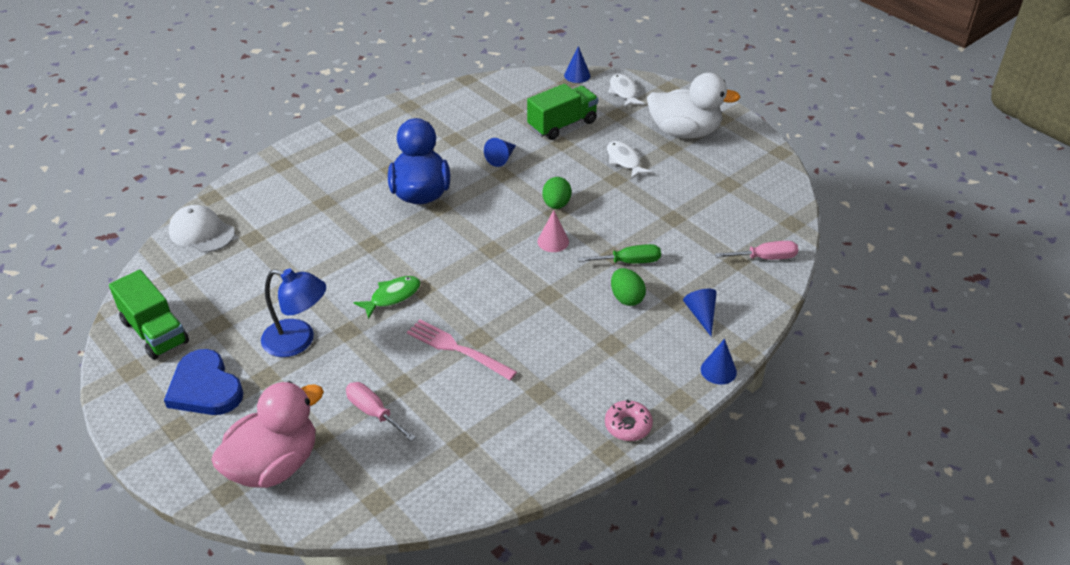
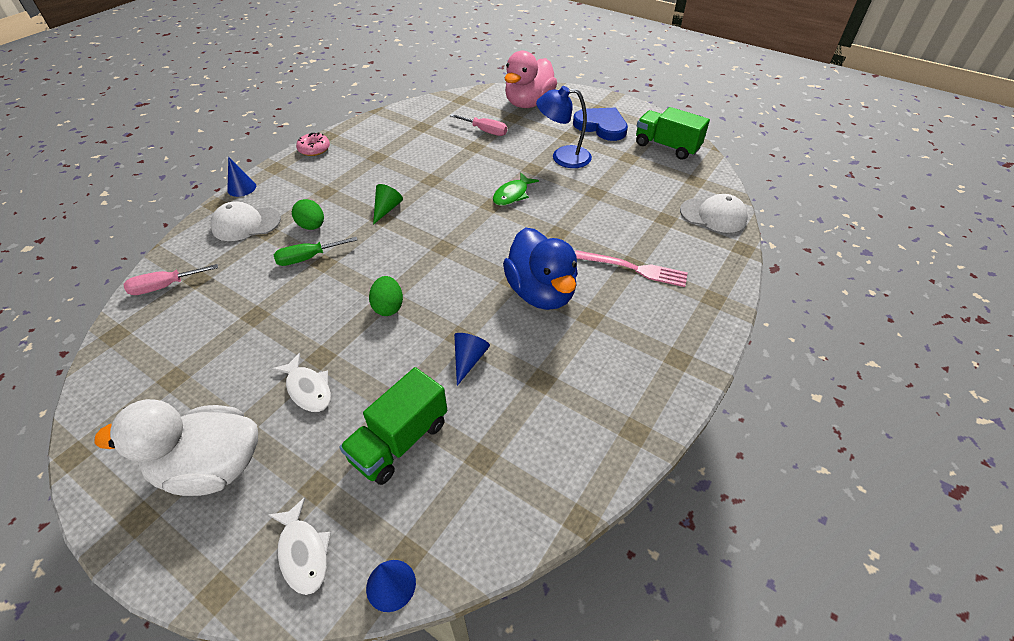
camera: 165 degrees right, 5 degrees up
(456, 349) = (445, 170): pink fork -> pink fork (635, 269)
(541, 304) = (386, 209): none -> green cone
(553, 241) = (385, 265): pink cone -> none
(701, 315) = (246, 224): blue cone -> white cap

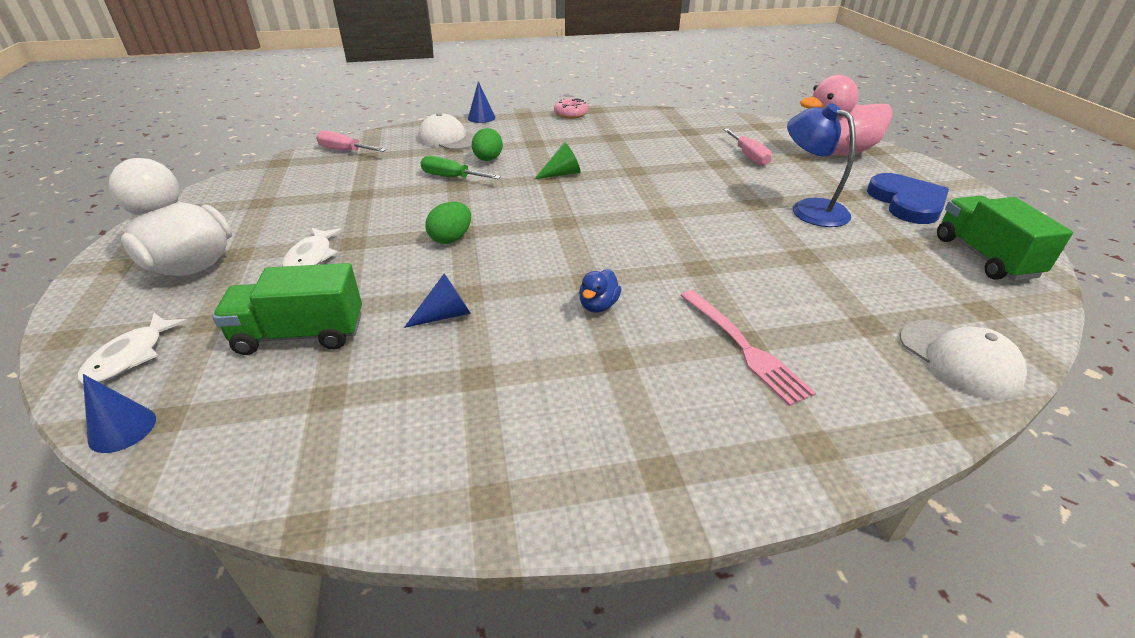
camera: 45 degrees right, 10 degrees down
(512, 195) = (698, 214): green fish -> none
(541, 292) = (598, 305): blue duck -> blue duck, size x0.42

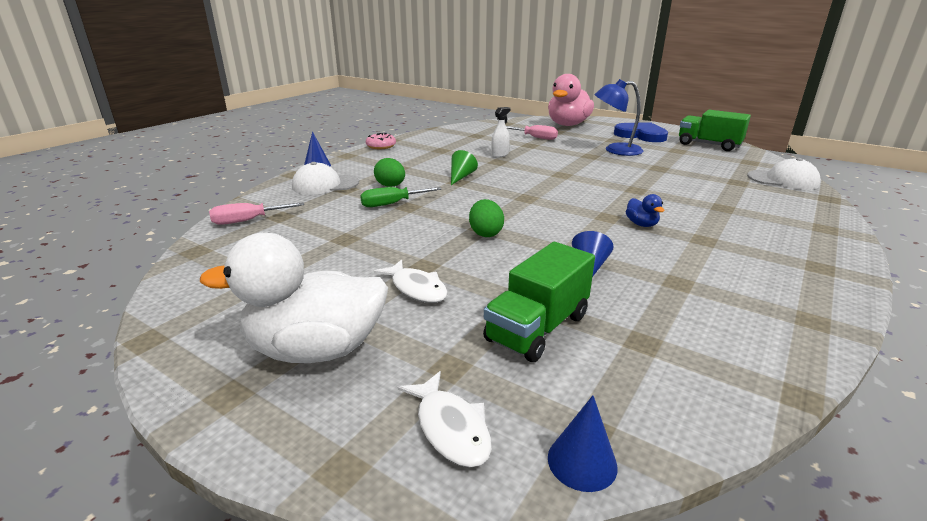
camera: 45 degrees left, 10 degrees down
(656, 163) = (500, 155): none -> white spray bottle
(745, 348) = (729, 210): pink fork -> none

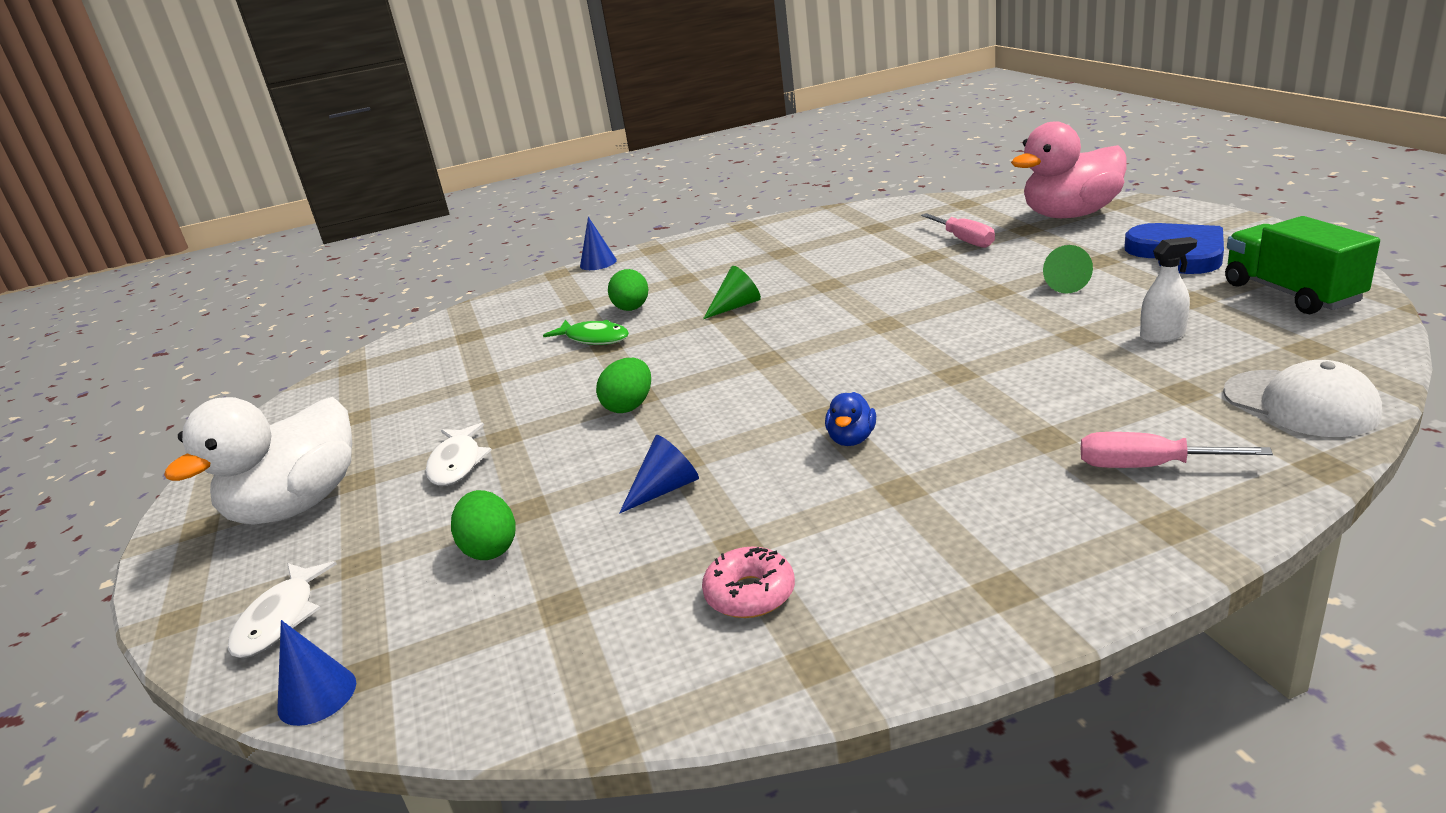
camera: 40 degrees right, 0 degrees up
(247, 221) = (434, 336): pink screwdriver -> pink screwdriver (1147, 466)
(316, 349) = (298, 505): white duck -> white duck turned 90 degrees counterclockwise
(325, 185) = (567, 296): white cap -> none
(381, 146) = (714, 236): pink donut -> pink donut (750, 593)
(392, 204) = (594, 338): green screwdriver -> green fish
(500, 155) = (851, 271): white spray bottle -> white spray bottle (1162, 335)
(537, 328) = (490, 549): green truck -> green egg
(615, 150) = (1063, 284): blue lamp -> green cone

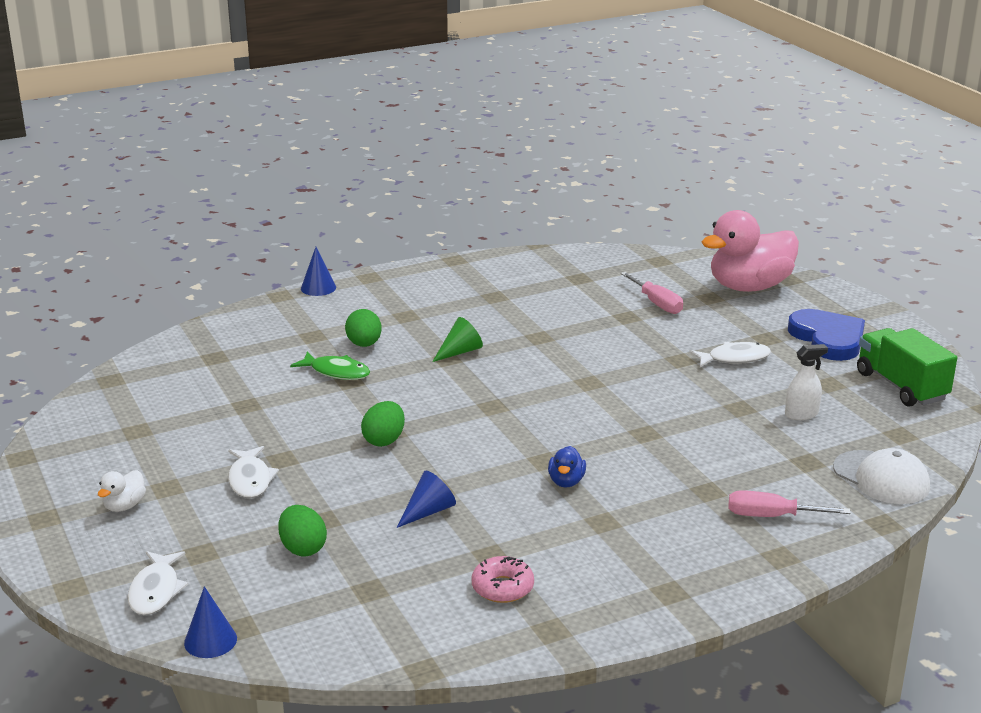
camera: 10 degrees left, 0 degrees up
(298, 505) = (124, 506): white duck -> white duck, size x0.42
(1063, 284) = (734, 358): green cone -> white fish

